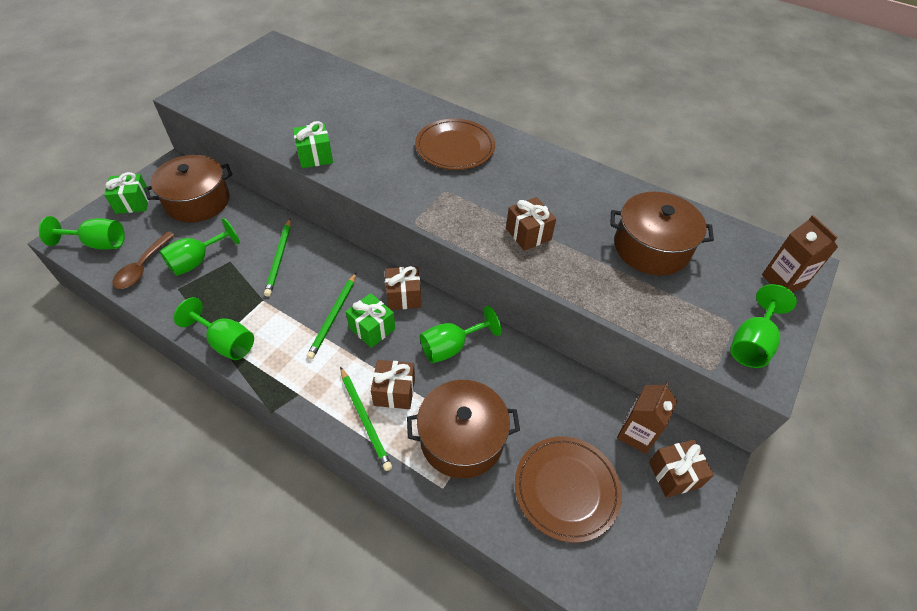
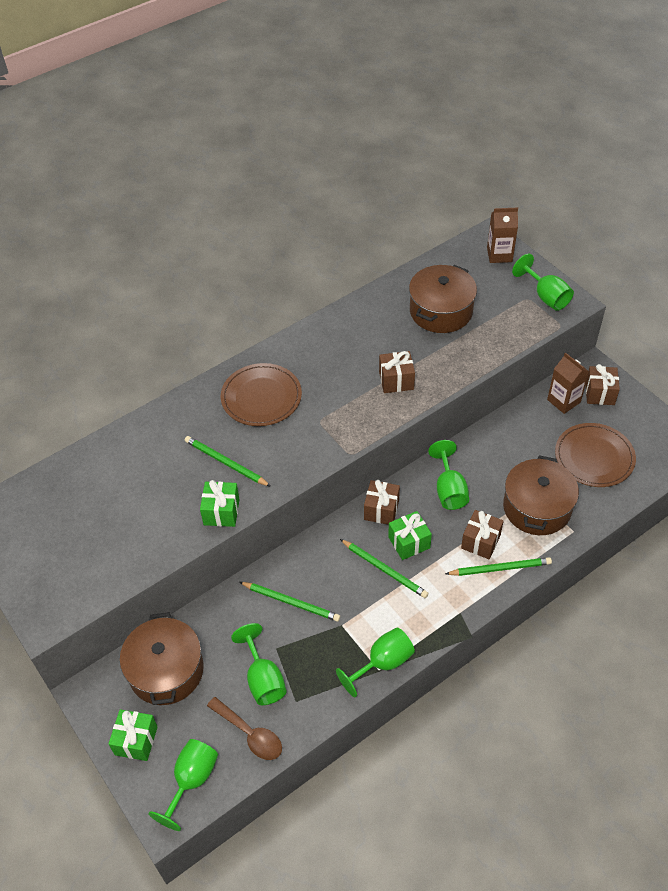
camera: 65 degrees left, 0 degrees up
(370, 145) = (226, 463): none -> green pencil

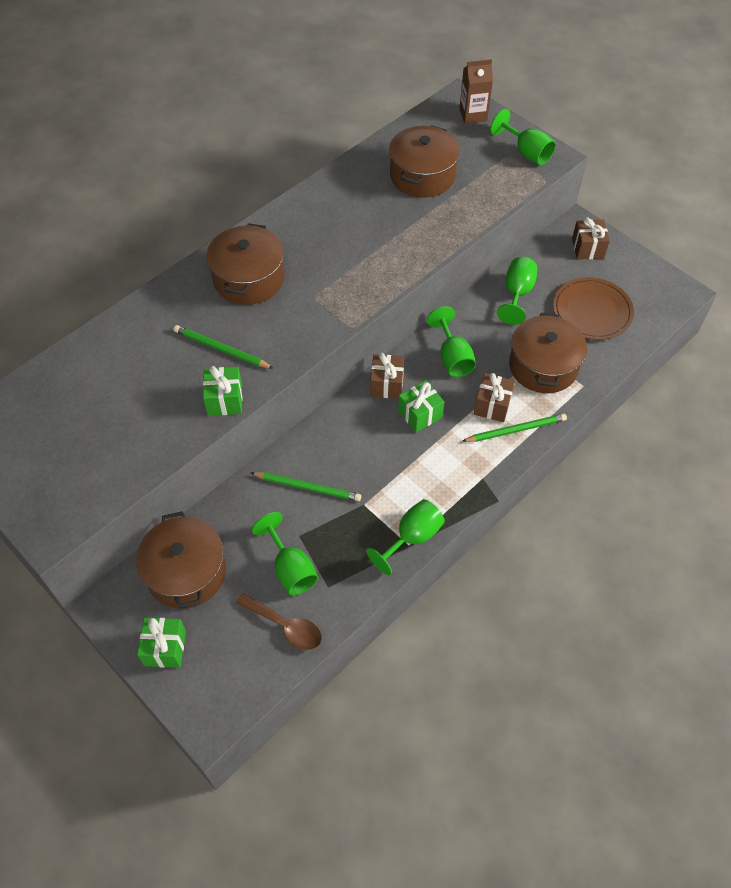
camera: 10 degrees left, 5 degrees up
(191, 780) = (231, 681): green goblet -> green goblet (517, 294)
(261, 397) = (249, 278): brown plate -> brown pot
(384, 569) = (399, 444): green pencil -> none
(396, 380) = (387, 249): brown gift -> none
(563, 401) = (553, 259): brown carton -> none

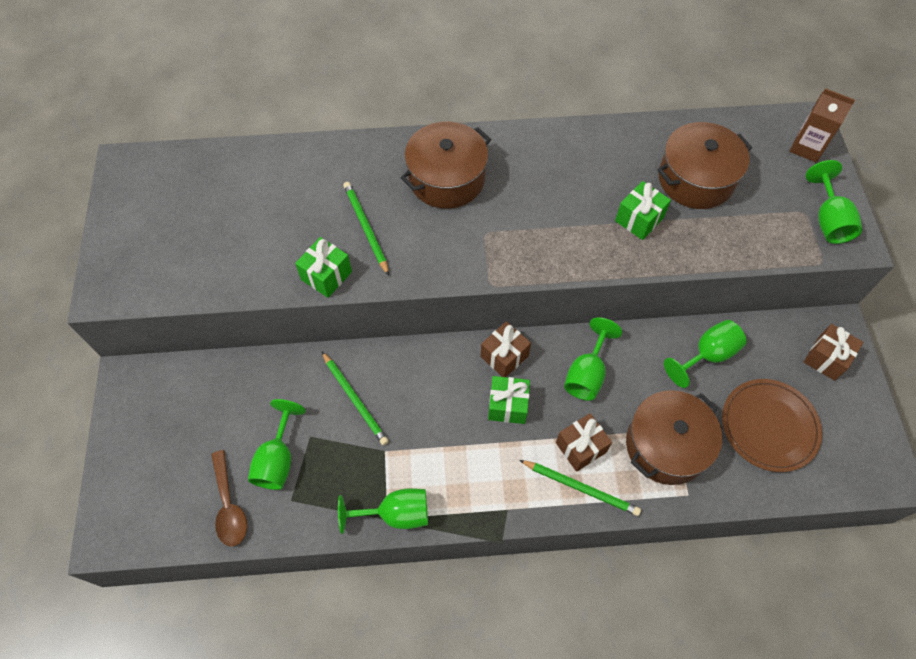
camera: 40 degrees right, 5 degrees up
(165, 648) = (133, 448): green gift -> green gift (639, 219)
(186, 572) = (202, 398): brown pot -> none

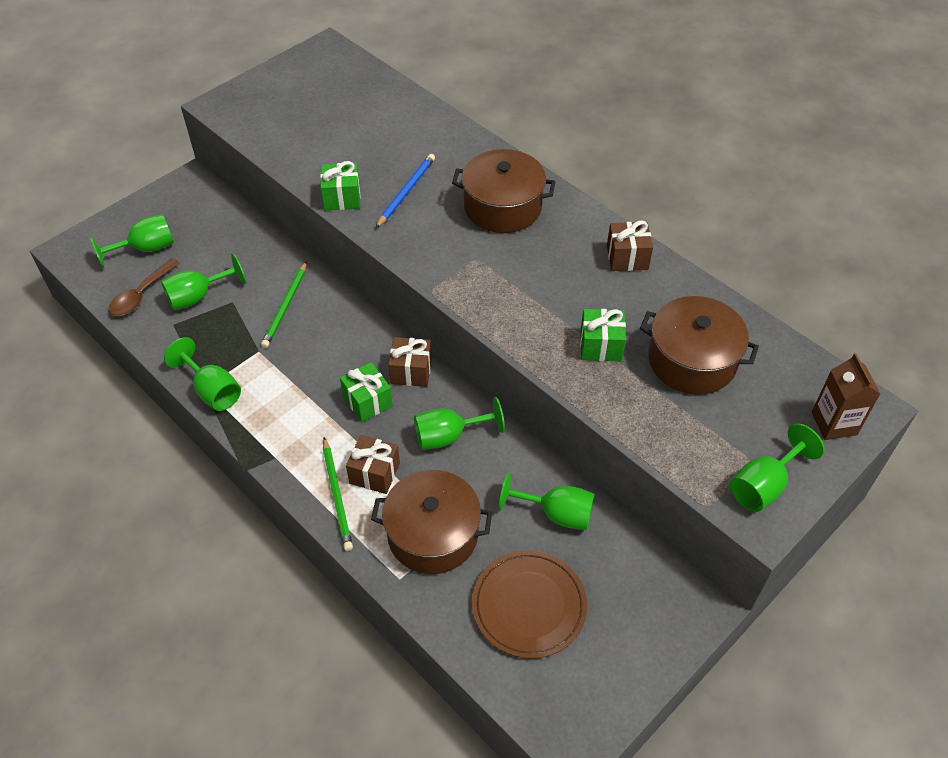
camera: 50 degrees right, 10 degrees down
(175, 467) = (146, 249): none -> green goblet
(366, 228) = (406, 192): green pencil -> blue pencil
(826, 358) = (652, 615): brown gift -> brown gift (627, 257)

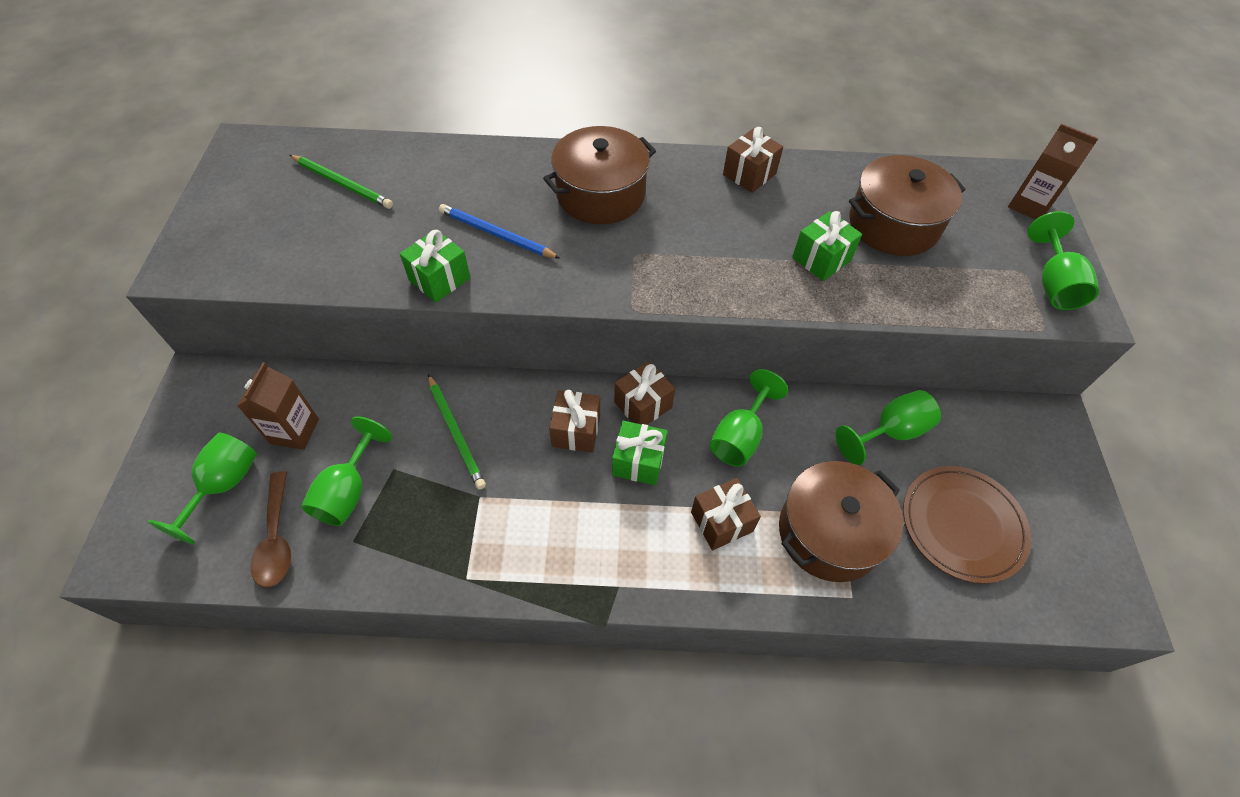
camera: 45 degrees left, 5 degrees up
(206, 244) = (294, 431): none -> brown carton
(212, 391) = (478, 574): green goblet -> none
(337, 495) = (715, 571): green pencil -> green pencil (342, 183)
(353, 356) = (576, 430): none -> brown gift
(406, 192) = (497, 235): blue pencil -> blue pencil turned 45 degrees counterclockwise

